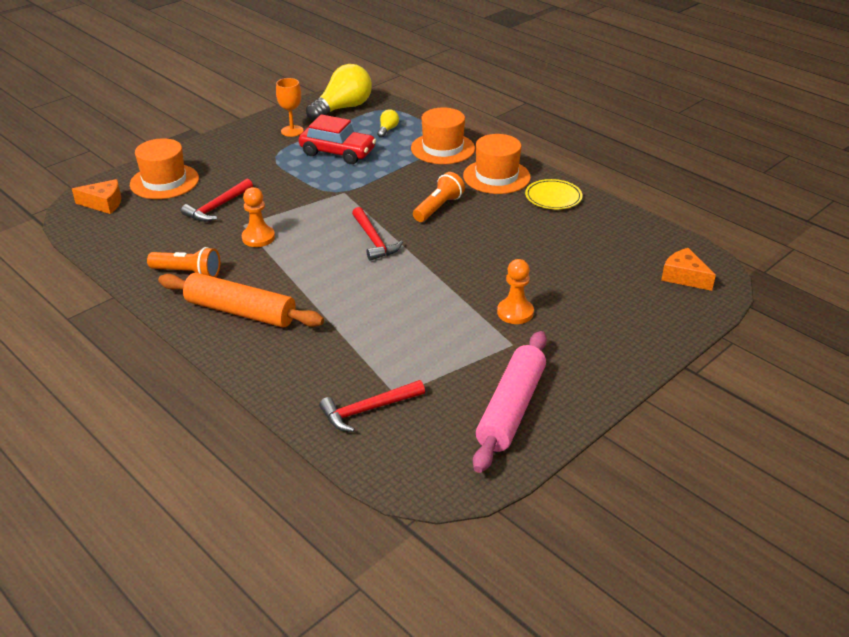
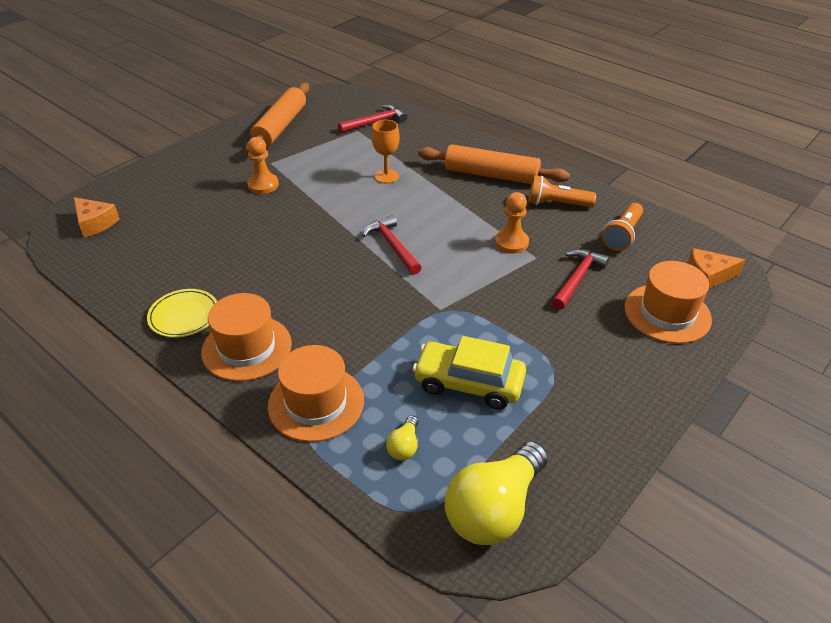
camera: 175 degrees right, 5 degrees up
(292, 131) = (555, 432): orange goblet -> orange goblet (386, 176)
(337, 152) = (468, 383): red car -> yellow car
(438, 208) = (325, 292): orange flashlight -> orange flashlight (622, 235)
(511, 409) = (280, 126): pink rolling pin -> orange rolling pin

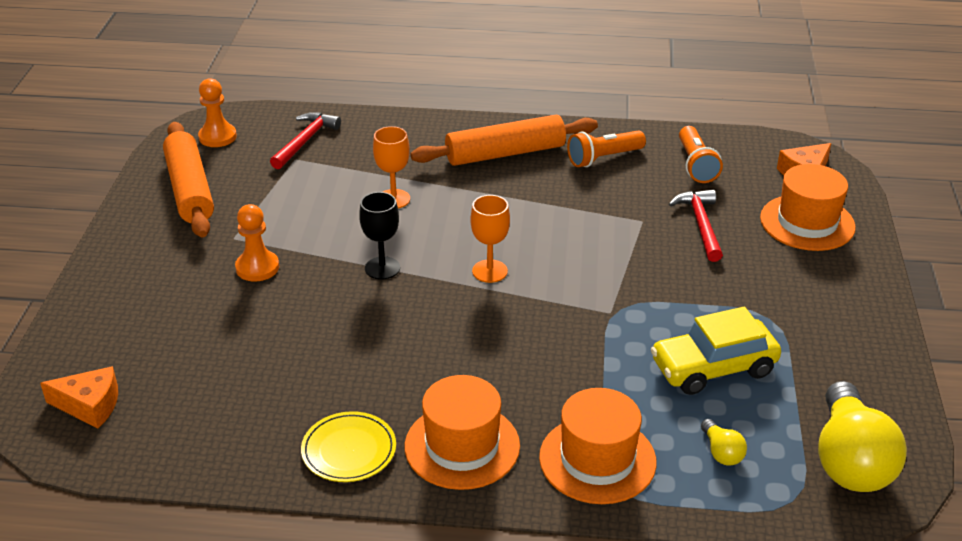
camera: 35 degrees left, 5 degrees down
(330, 215) = (382, 268): none -> black goblet
(393, 246) = (489, 271): red hammer -> orange goblet
(511, 242) = (603, 216): orange pawn -> orange pawn (217, 137)

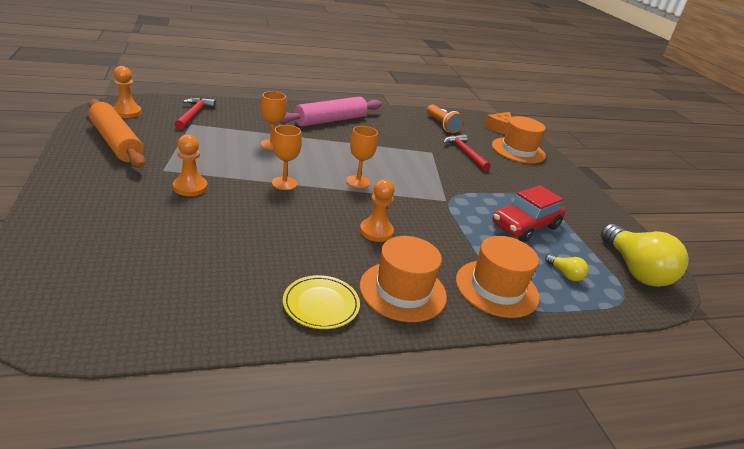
camera: 25 degrees left, 5 degrees down
(90, 405) = (74, 297): orange cheese -> none
(382, 268) = (284, 183): black goblet -> orange goblet
(473, 355) = (376, 231): none -> orange pawn
(505, 153) = (330, 120): orange rolling pin -> pink rolling pin
(603, 158) = (390, 122): orange flashlight -> none
(713, 367) = (525, 226): yellow car -> red car

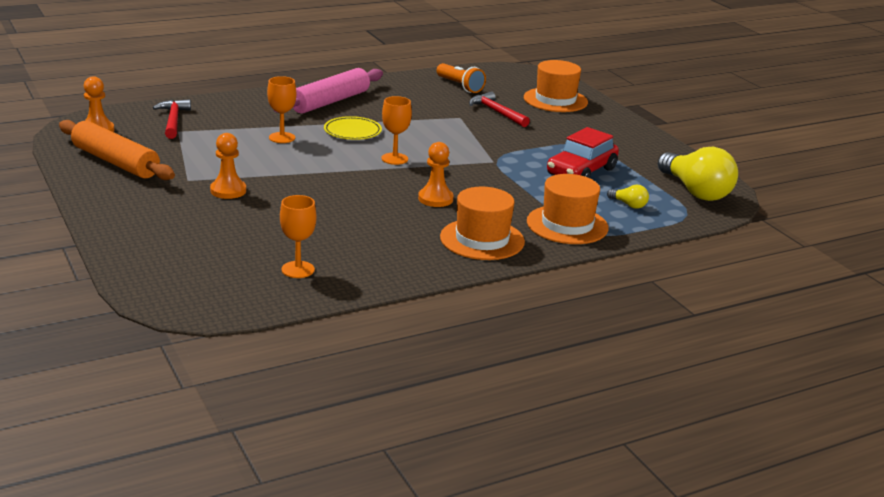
camera: 10 degrees left, 5 degrees down
(284, 183) = (320, 172): orange goblet -> orange goblet (298, 269)
(321, 305) = (414, 259): yellow plate -> yellow plate (352, 131)
(500, 128) = (527, 79): orange cheese -> none

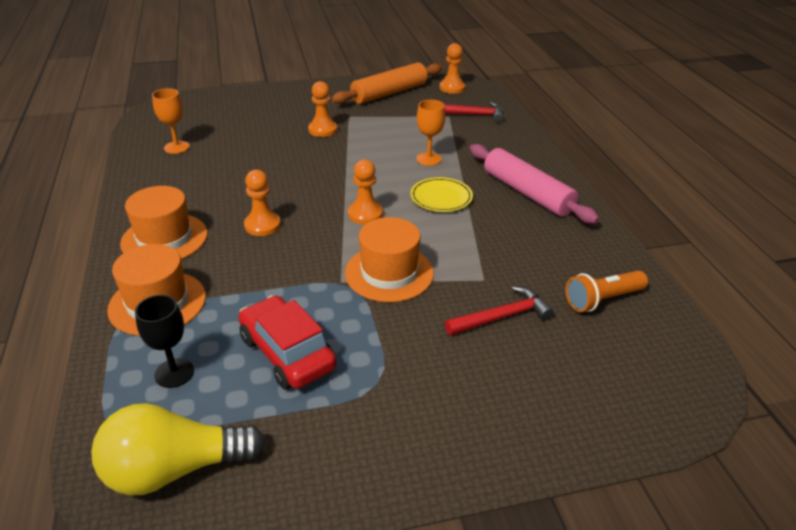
camera: 105 degrees right, 10 degrees up
(394, 159) = (365, 214): orange goblet -> orange pawn
(555, 100) = (561, 396): orange hat -> orange hat (389, 273)
(629, 205) = (174, 373): yellow light bulb -> black goblet

